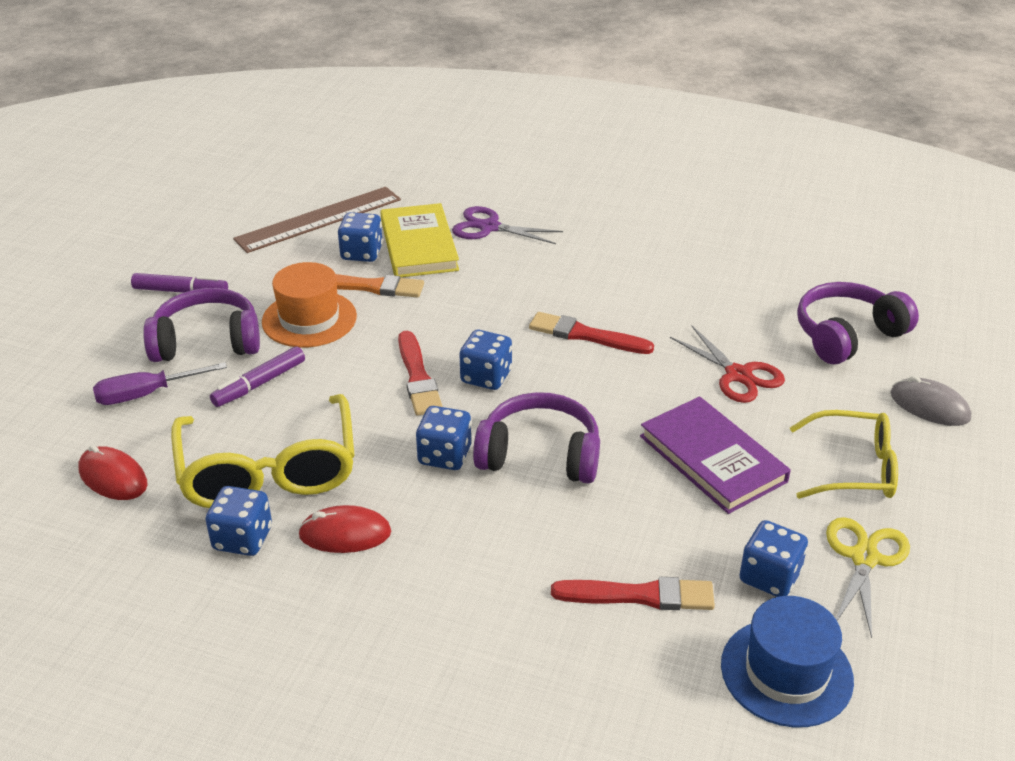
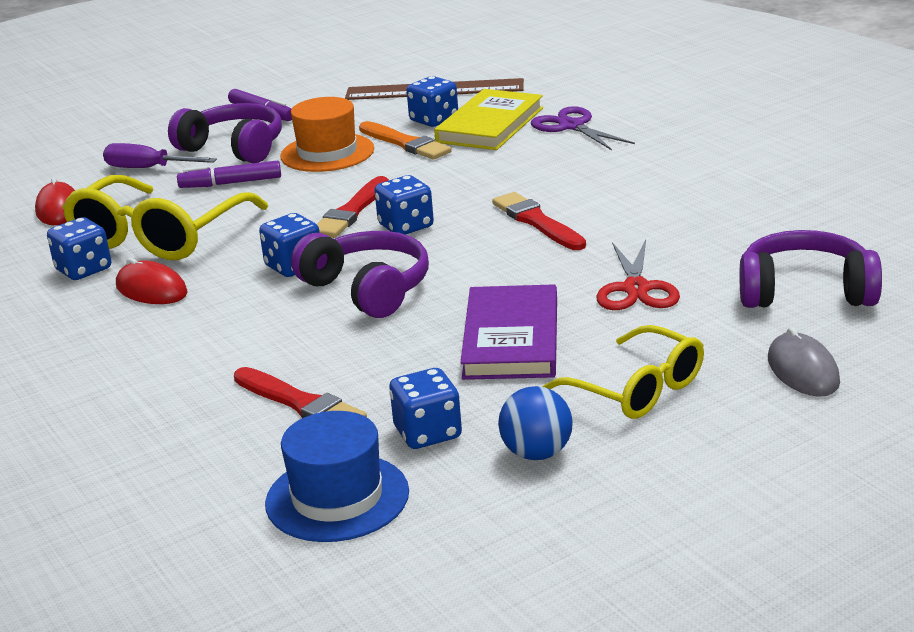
camera: 40 degrees right, 10 degrees down
(864, 558) = (537, 453): yellow scissors -> blue ball

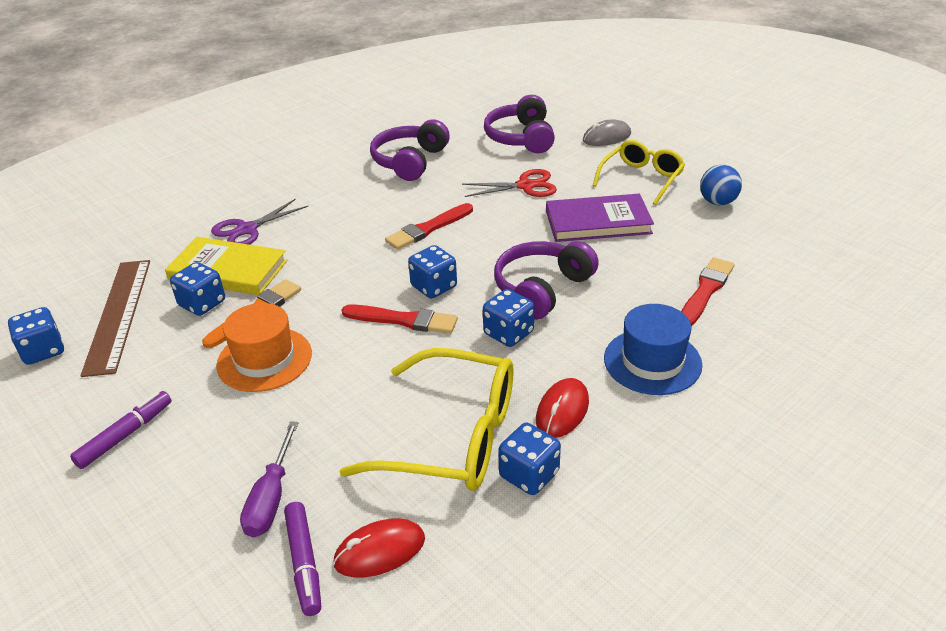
camera: 100 degrees left, 10 degrees up
(231, 183) = (328, 414): purple marker -> purple marker (304, 563)
(234, 148) = (229, 434): purple headphones -> purple headphones (410, 161)
(337, 498) = (795, 259): blue hat -> blue hat (652, 361)
(428, 433) = (715, 238): blue dice -> blue dice (43, 351)

